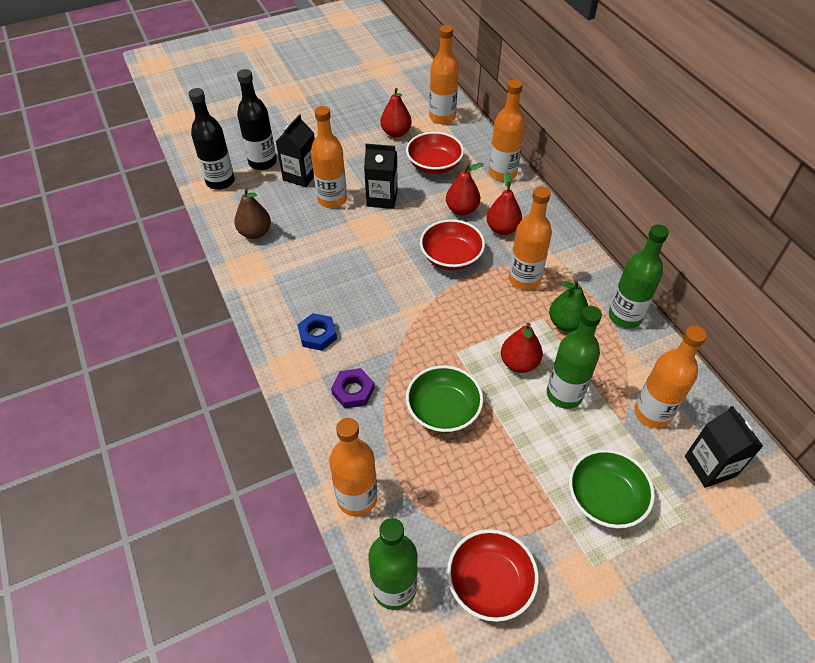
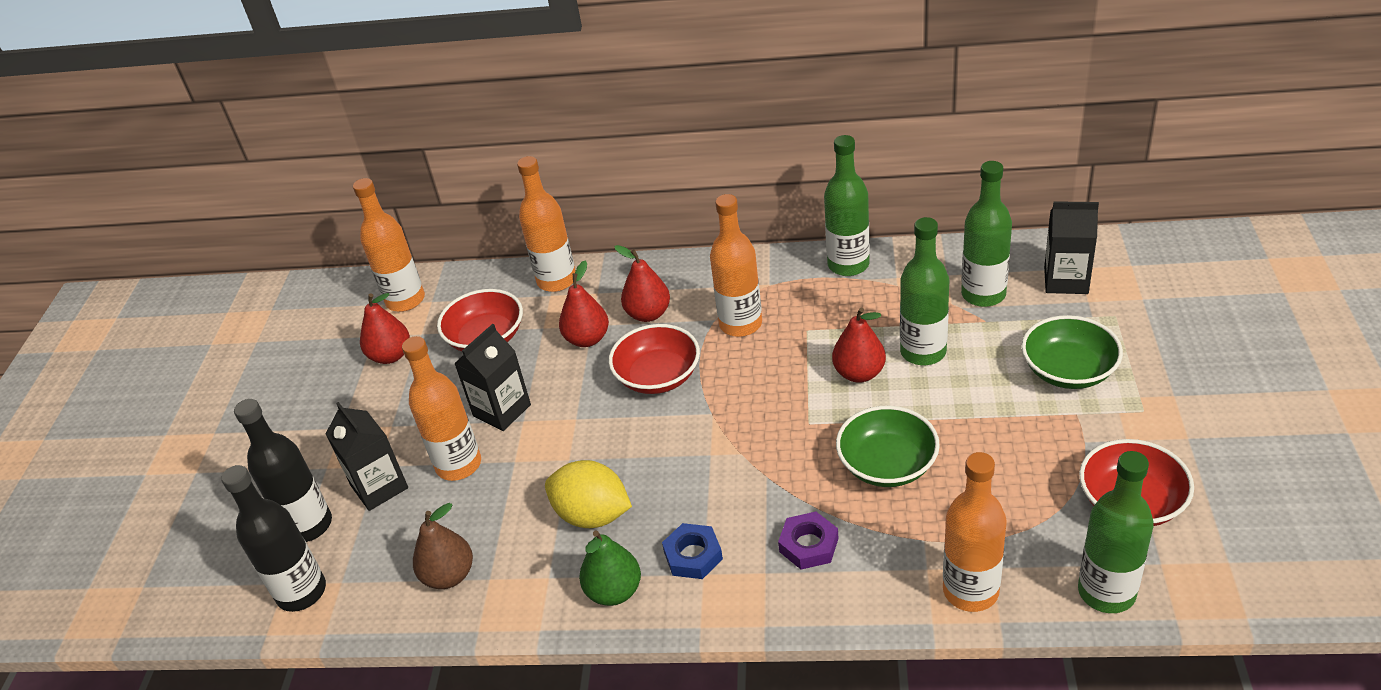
camera: 55 degrees left, 10 degrees down
(325, 274) = (592, 515): none -> yellow lemon
(566, 323) = (827, 313): green pear -> green pear (614, 591)
(652, 413) = (983, 294): orange bottle -> green bottle

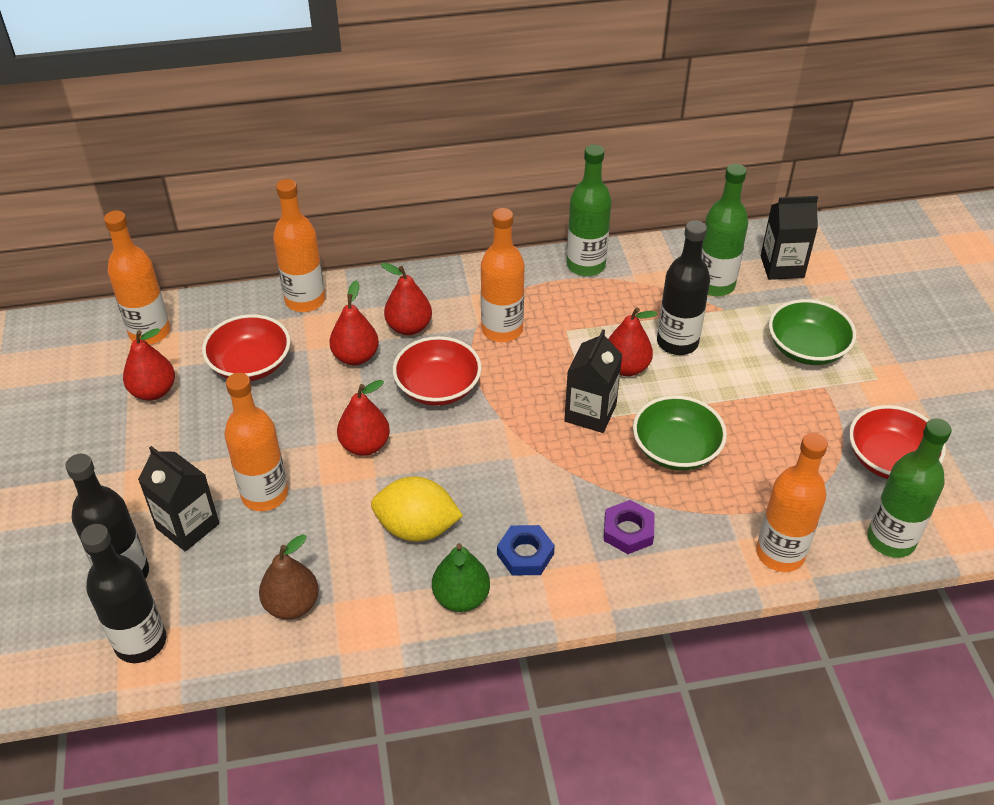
camera: 20 degrees left, 5 degrees up
(502, 410) = (291, 436): black carton -> black carton (590, 413)
(568, 427) = (365, 445): none -> red pear
(923, 352) = (677, 342): green bottle -> black bottle

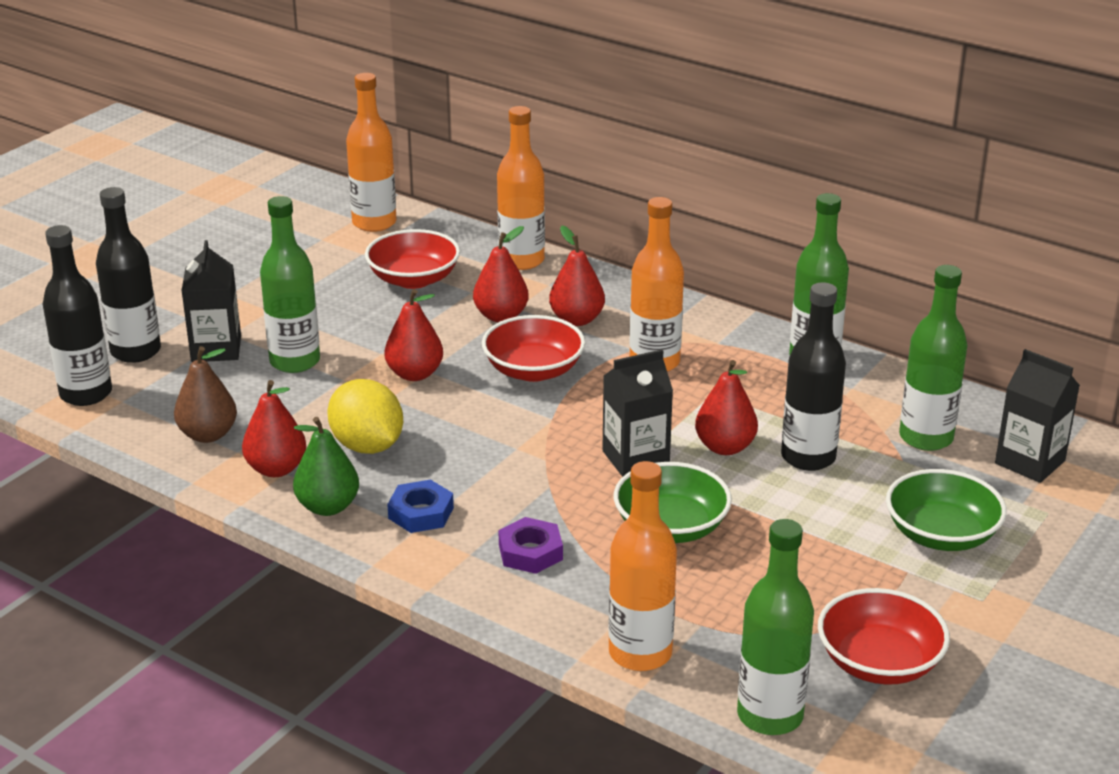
camera: 45 degrees right, 15 degrees down
(153, 391) = (320, 259): red pear -> red pear (276, 469)
(265, 495) = (295, 361): orange bottle -> green bottle

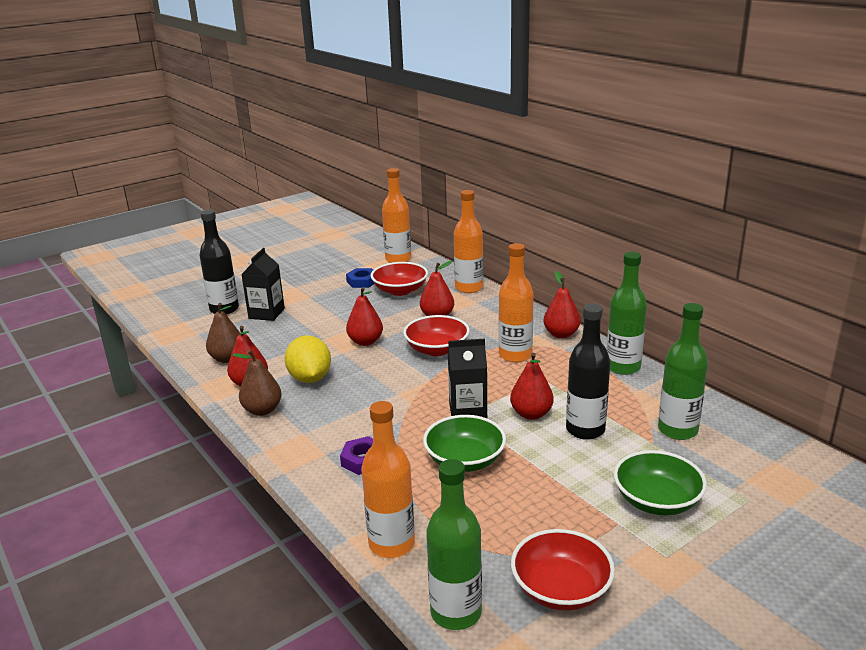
camera: 20 degrees right, 5 degrees down
(86, 394) = (182, 327): black bottle -> none
(295, 361) = (303, 326): green bottle -> none
(328, 507) = (262, 410): green pear -> brown pear
(421, 513) = (313, 423): blue nut -> blue nut (362, 281)
(577, 319) = (481, 324): red pear -> red pear (561, 334)
(1030, 462) = (750, 460): black carton -> none

